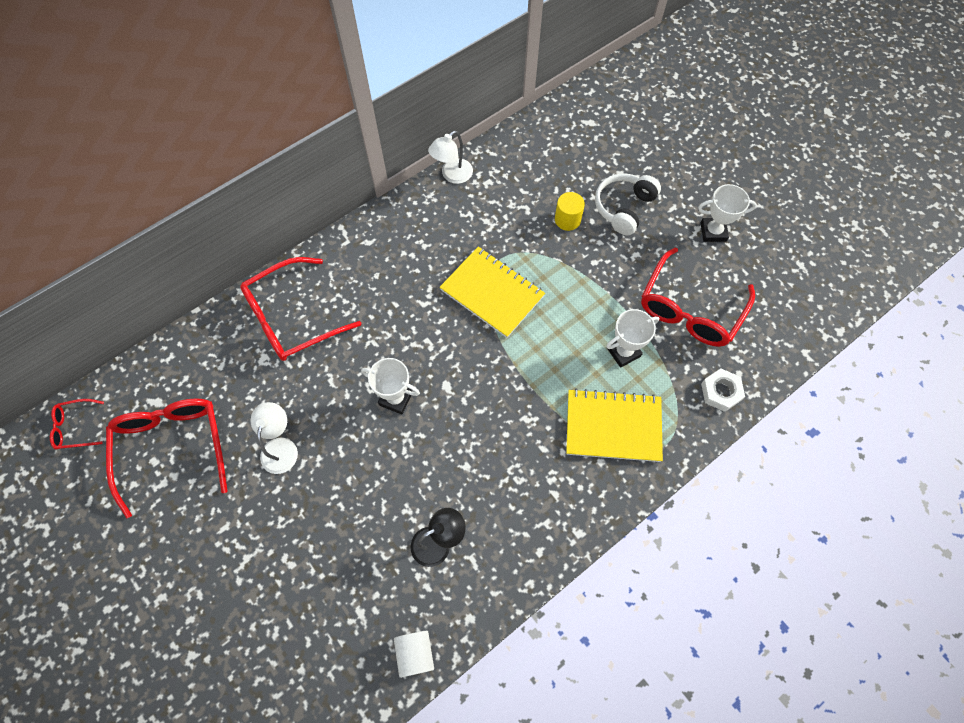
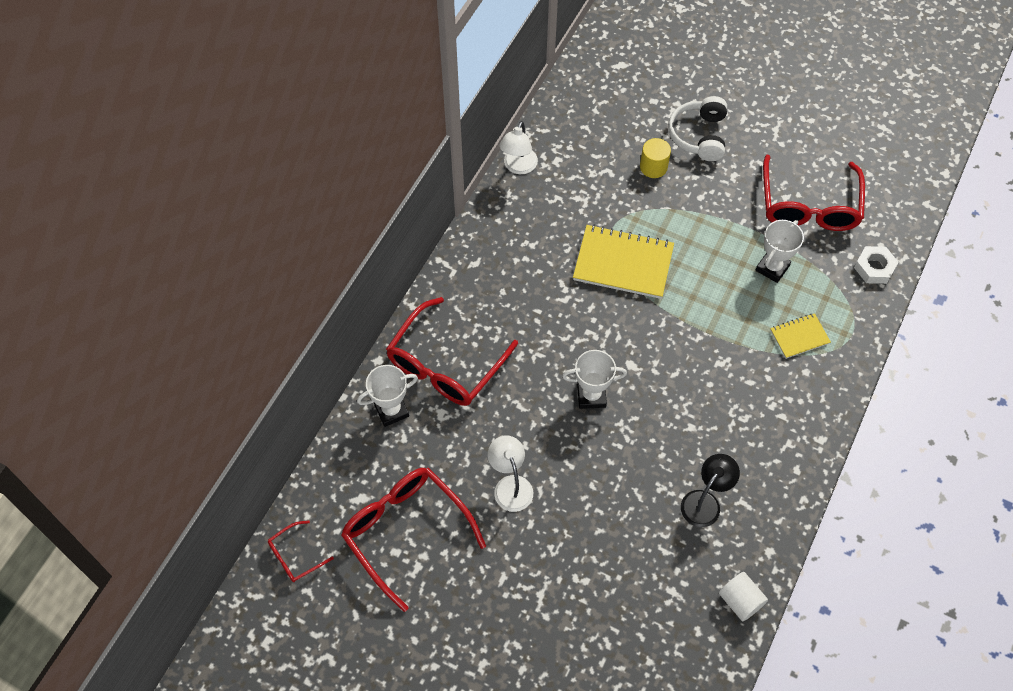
camera: 25 degrees left, 5 degrees down
(613, 426) = (799, 337): yellow notebook -> yellow notebook, size x0.53
(713, 232) = (791, 127): white trophy -> white trophy (391, 410)

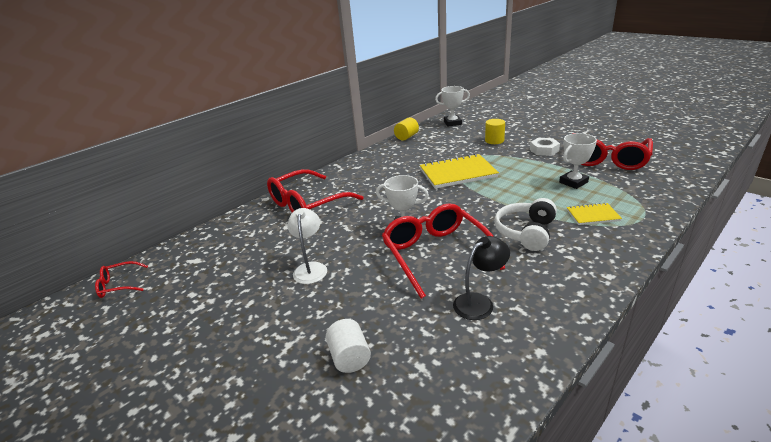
camera: 20 degrees right, 30 degrees down
(391, 410) = (254, 220): white trophy -> white trophy (452, 123)
(405, 531) = (210, 283): red glasses -> red glasses (436, 254)
(518, 167) = (406, 137): white lamp -> yellow cylinder
(623, 263) = (458, 173): yellow notebook -> yellow notebook turned 45 degrees counterclockwise
(699, 135) = (529, 132): white headphones -> white headphones (526, 232)
(740, 601) = (495, 390): white cylinder -> white cylinder (349, 357)
(874, 268) = (663, 188): white nut -> white nut (544, 150)

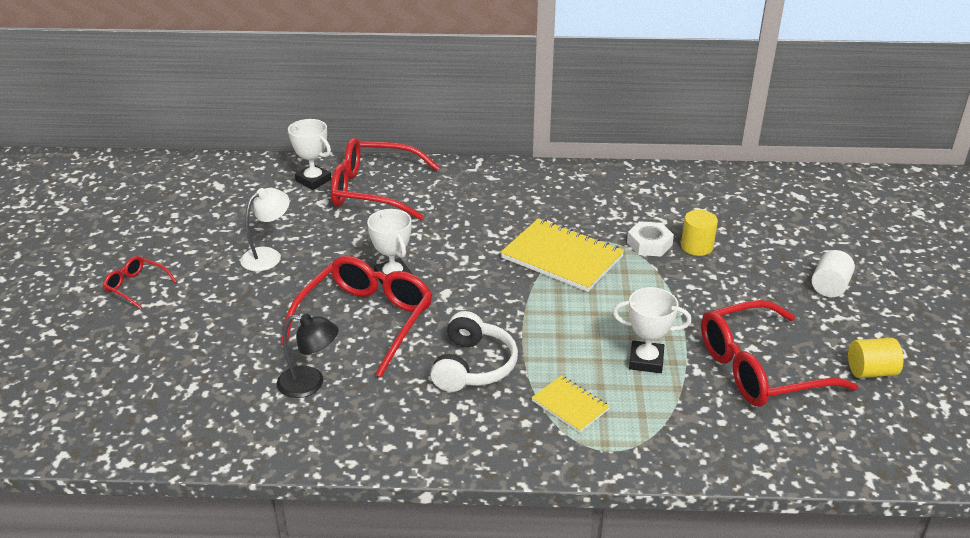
camera: 45 degrees right, 5 degrees up
(118, 285) = (152, 171): red glasses -> red glasses (136, 286)
(349, 357) = (171, 343): white cylinder -> white cylinder (829, 286)
(406, 137) = (616, 172): yellow cylinder -> yellow cylinder (870, 371)
(452, 123) = (710, 187): white trophy -> white trophy (313, 180)
(526, 232) = (473, 366): white headphones -> white headphones turned 120 degrees clockwise
(544, 150) = (719, 301): white nut -> white nut (649, 244)

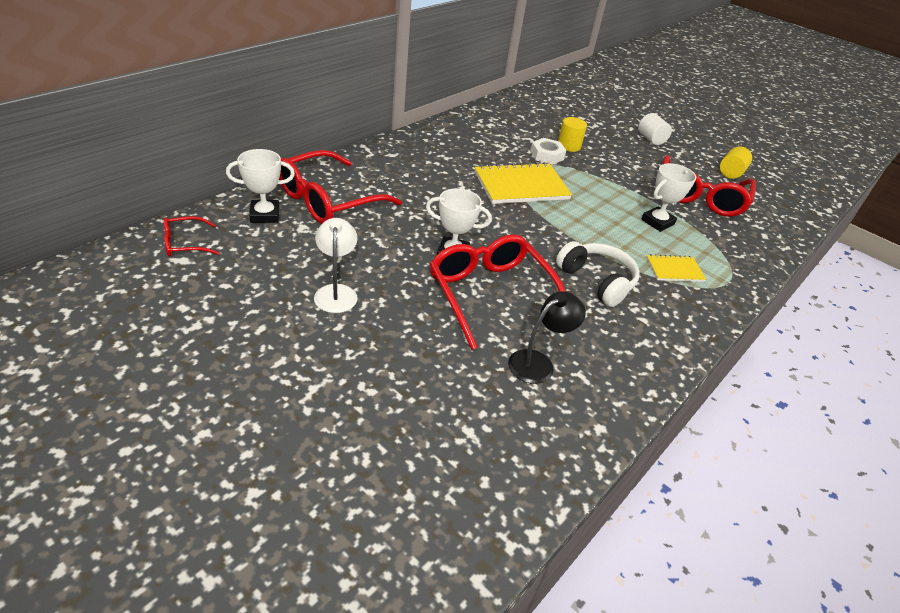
camera: 55 degrees left, 5 degrees up
(136, 286) = (264, 390): red glasses -> red glasses (184, 243)

